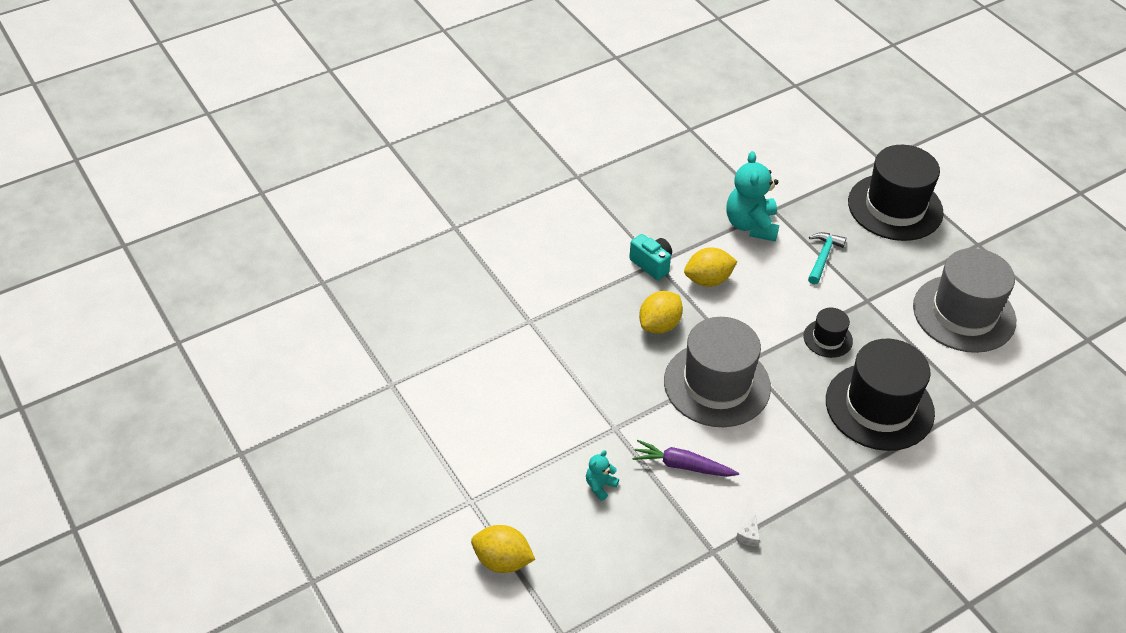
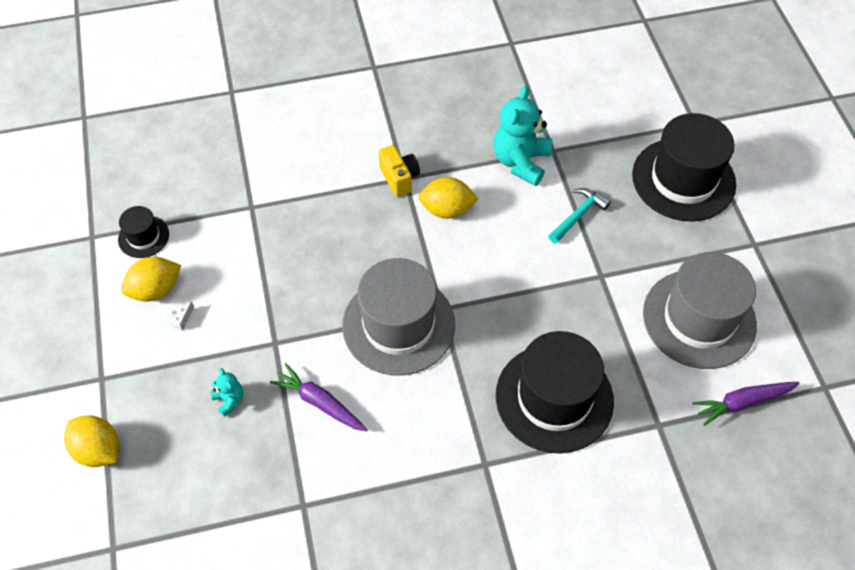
camera: 20 degrees right, 10 degrees up
(600, 486) = (229, 400): turquoise teddy bear -> turquoise teddy bear turned 90 degrees clockwise
(652, 264) = (399, 178): turquoise camera -> yellow camera
(659, 325) = (374, 245): yellow lemon -> yellow lemon (156, 290)
(749, 536) = (347, 500): white cheese -> white cheese (180, 319)
(828, 338) = (538, 307): black hat -> black hat (143, 237)
(1030, 369) = (742, 402): none -> purple carrot

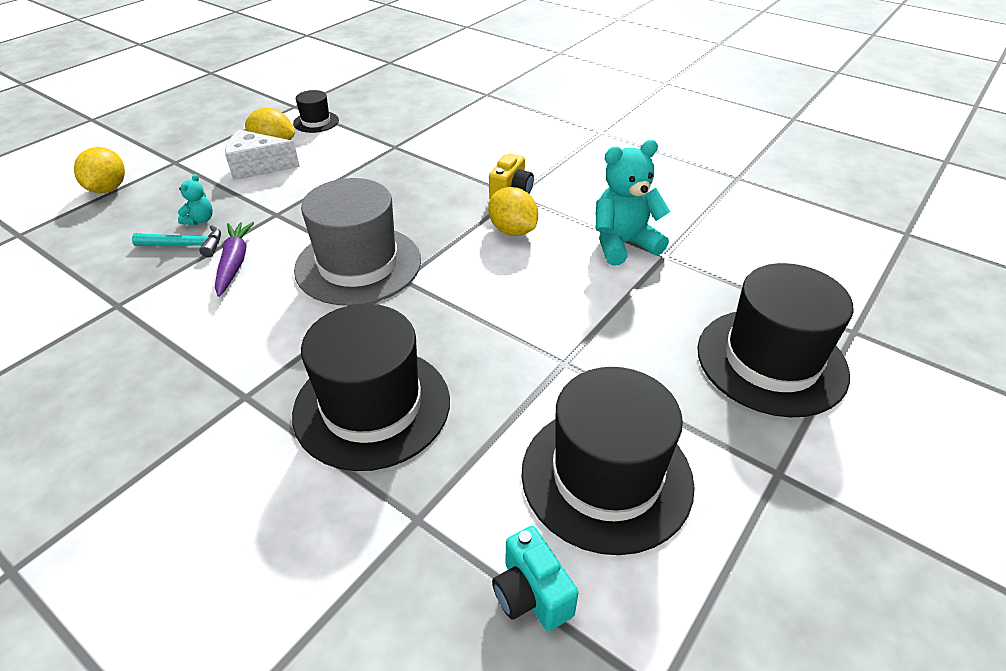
camera: 50 degrees right, 15 degrees down
(180, 319) = (257, 166): white cheese -> white cheese, size x2.45
(578, 215) = (615, 309): turquoise hammer -> turquoise hammer (186, 245)
(699, 319) = (606, 476): grey hat -> black hat
(742, 402) = (531, 594): purple carrot -> turquoise camera

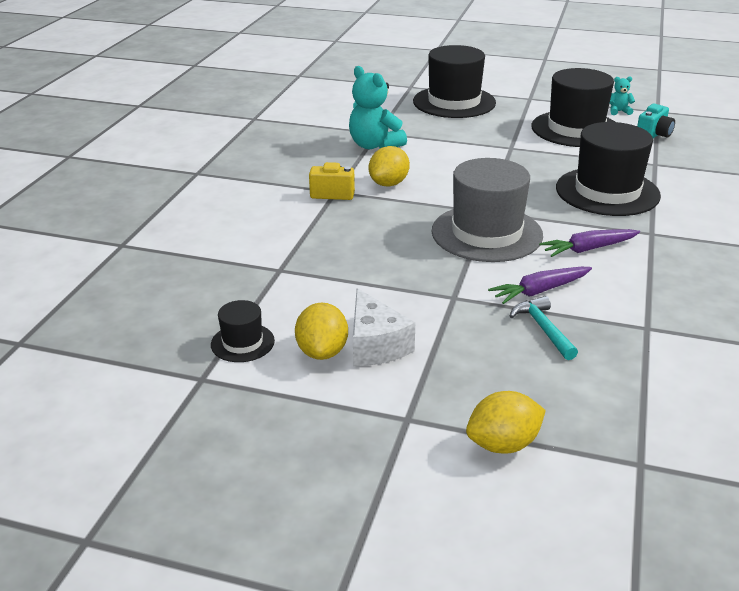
camera: 110 degrees left, 10 degrees down
(200, 220) = (500, 339): turquoise teddy bear -> turquoise teddy bear (619, 111)
(265, 325) = (588, 249): none -> purple carrot

